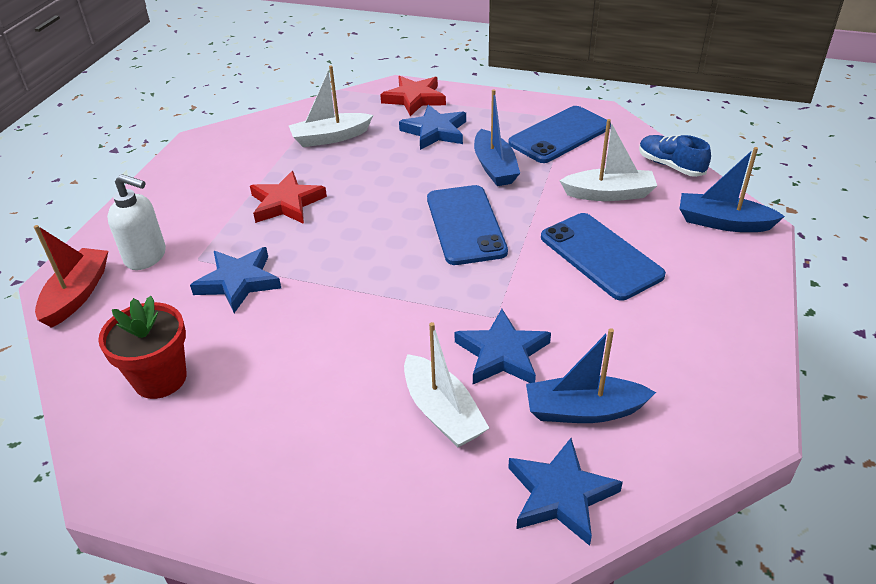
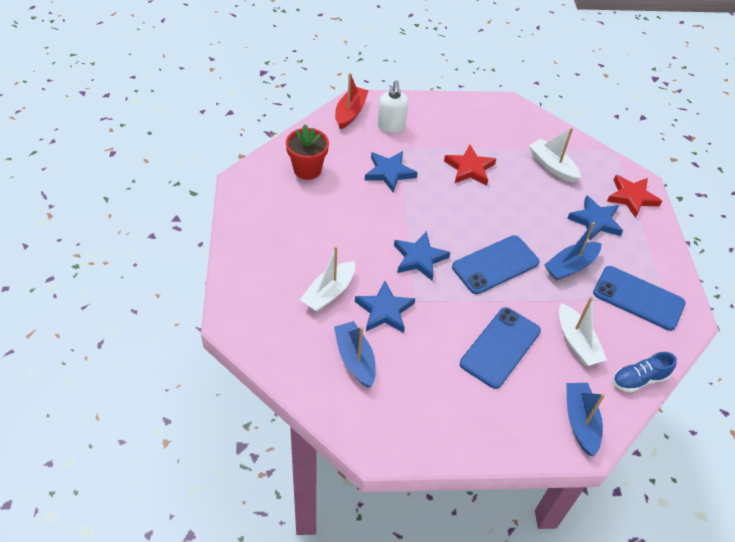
camera: 65 degrees right, 10 degrees up
(77, 295) = (350, 113): red boat -> red boat turned 60 degrees counterclockwise
(560, 495) = (292, 357): blue star -> blue star (419, 258)
(670, 166) = (639, 379): blue shoe -> blue shoe turned 135 degrees counterclockwise

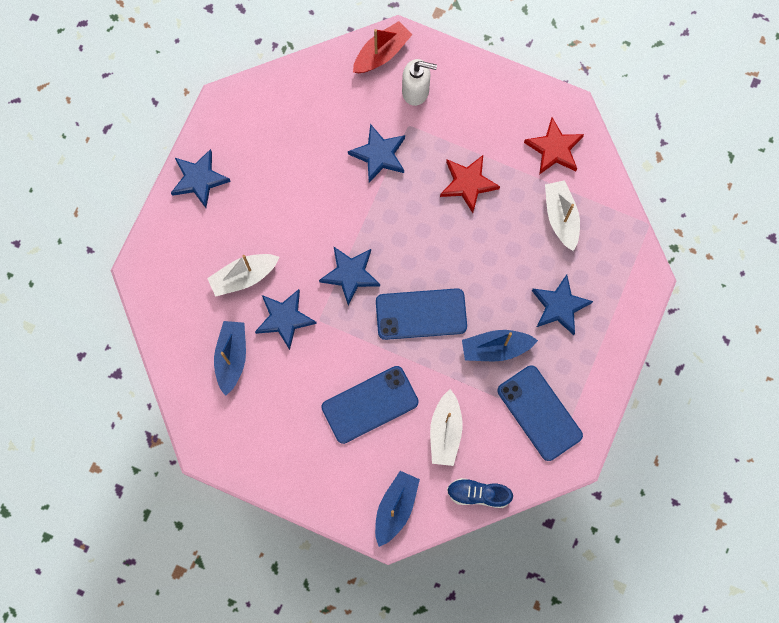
camera: 30 degrees right, 25 degrees up
(249, 237) = (199, 179): none -> blue star
(307, 169) = (296, 116): red flower pot -> none
(391, 126) = (416, 91): white soap dispenser -> white soap dispenser turned 105 degrees counterclockwise
(632, 197) = (621, 294): red star -> red star (554, 149)

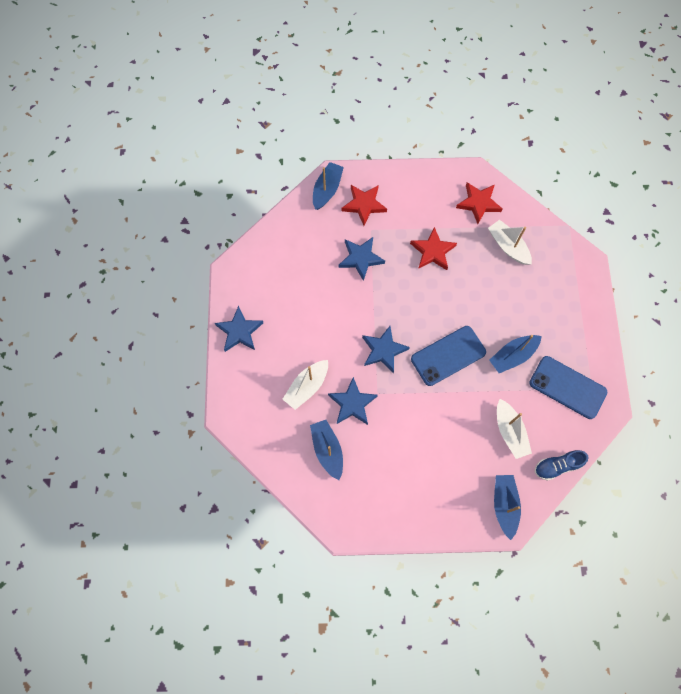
camera: 25 degrees left, 5 degrees down
(370, 404) = (446, 437): blue phone -> none
(381, 53) = (327, 190): red boat -> blue boat
(416, 91) = (364, 205): white soap dispenser -> red star
(559, 306) = (540, 307): blue star -> none

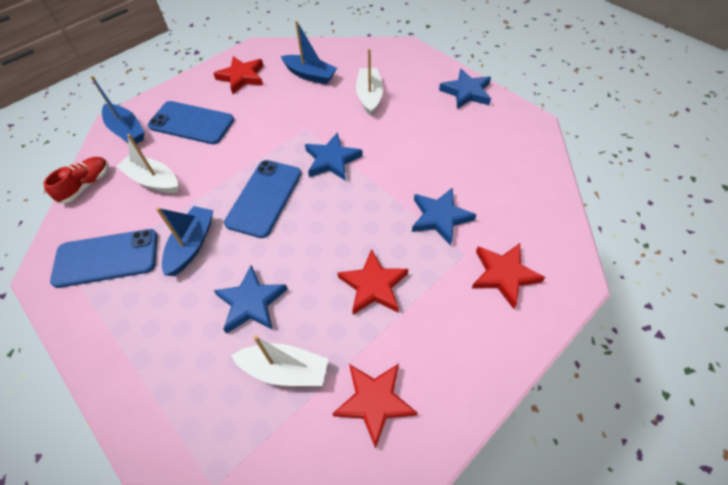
camera: 140 degrees right, 15 degrees down
(327, 190) = (560, 258): blue boat -> none
(352, 403) = (320, 110): blue star -> blue star (251, 302)
(380, 496) = (242, 77): none -> red star
(452, 471) = (191, 123): none -> blue phone
(557, 466) = (86, 185): blue shoe -> red shoe

